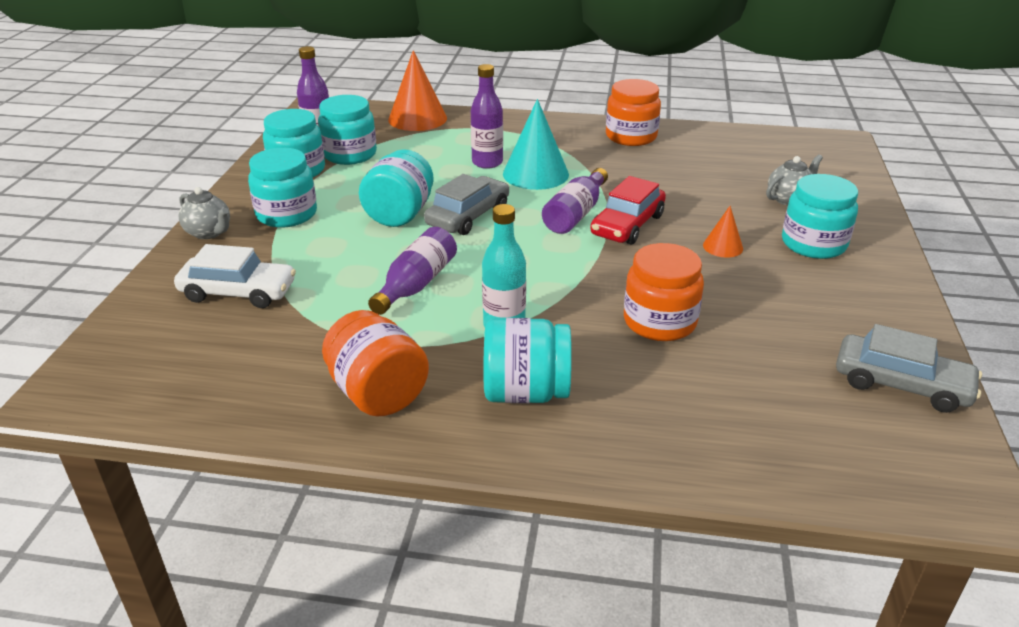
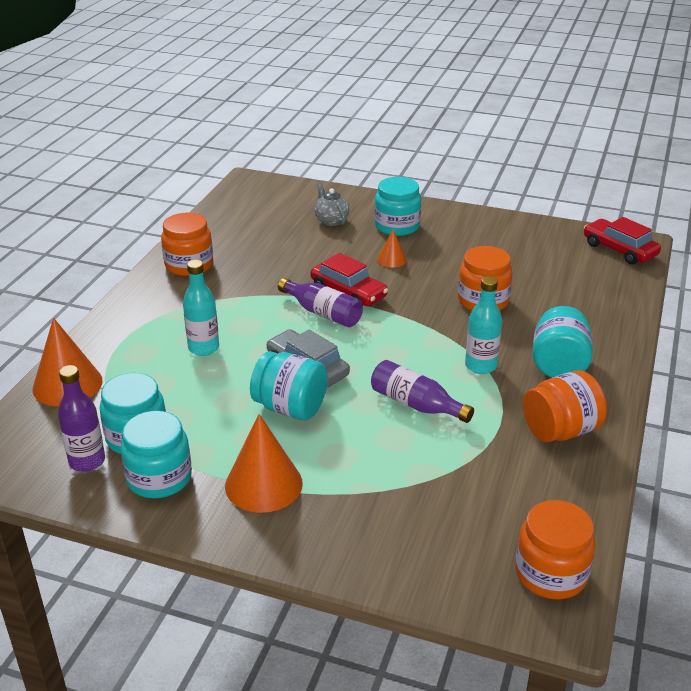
camera: 80 degrees left, 0 degrees up
(129, 386) = (550, 574): none -> orange jar
(209, 233) = (285, 543): grey teapot -> none
(238, 292) = (409, 513): white car -> none
(286, 214) = (263, 484): turquoise jar -> orange cone
(487, 162) = (203, 348): purple bottle -> turquoise bottle
(535, 174) = (240, 324): turquoise cone -> none
(901, 384) = (551, 237): grey car -> none
(921, 468) = (619, 249): none -> red car

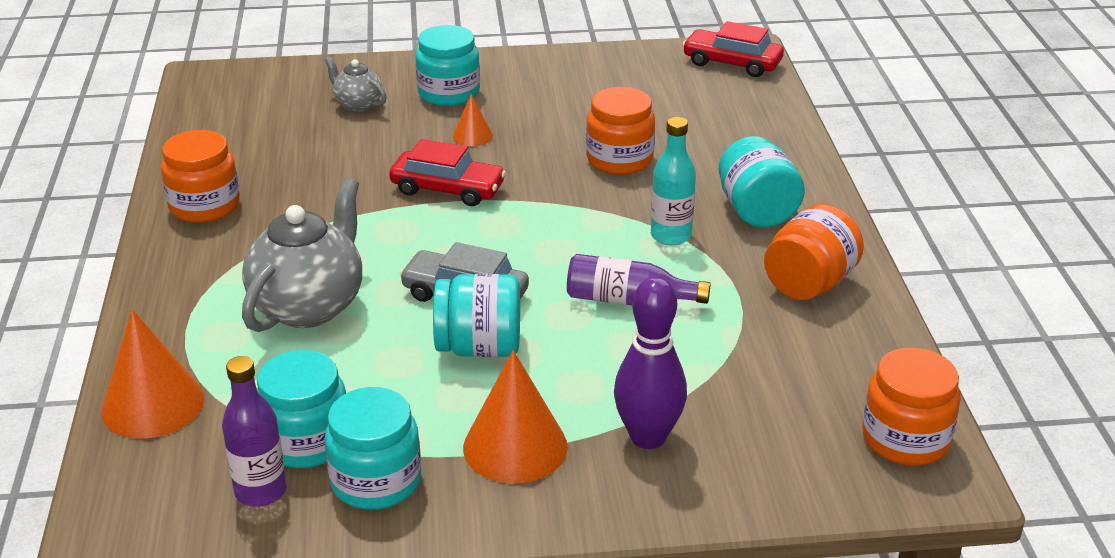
camera: 25 degrees left, 0 degrees up
(203, 348) = (309, 306): turquoise bottle -> grey teapot
(323, 313) = (434, 222): purple bottle -> none
(358, 507) = (648, 437): none -> purple bowling pin

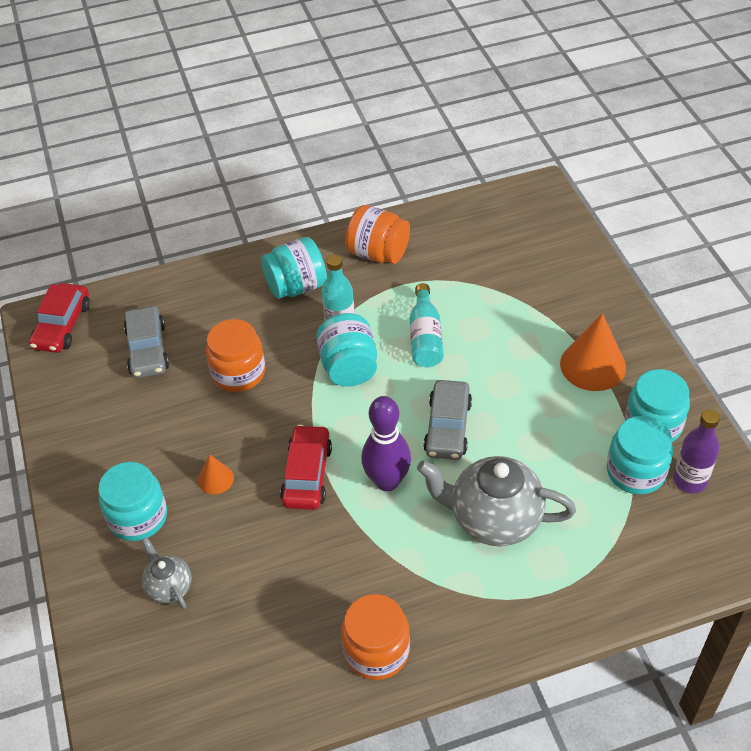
camera: 100 degrees left, 15 degrees up
(152, 404) = (640, 577): orange cone -> none
(357, 104) = (169, 587): grey teapot -> grey teapot turned 120 degrees clockwise
(479, 348) = (505, 405): turquoise jar -> turquoise jar (349, 367)
(629, 300) = (425, 337): purple bottle -> turquoise bottle
(648, 437) = (558, 307): purple bowling pin -> purple bowling pin (387, 481)
(677, 108) = (147, 350): none -> grey car
(905, 439) = (514, 205): orange jar -> none

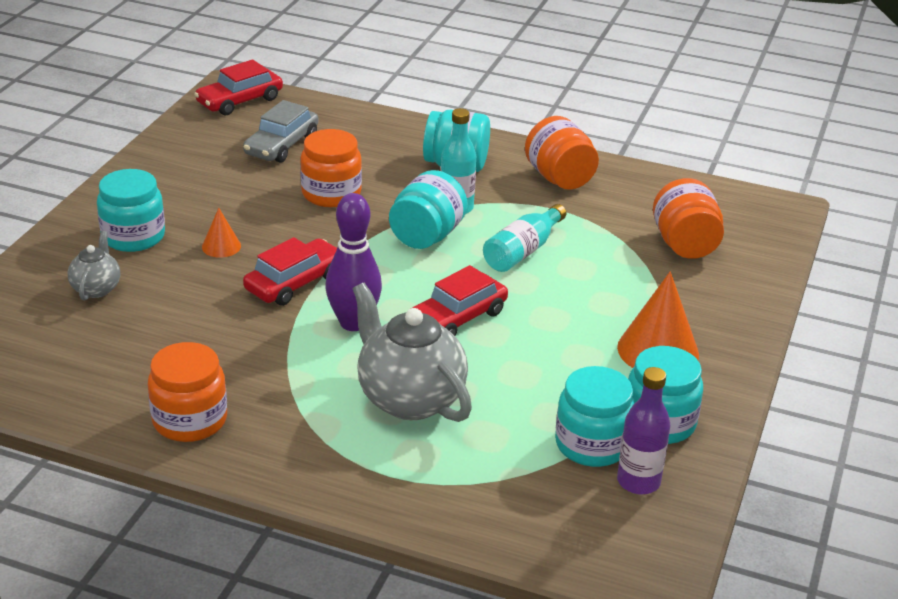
camera: 35 degrees right, 15 degrees down
(447, 427) = (457, 318): grey car -> red car
(516, 262) = (684, 244): none -> orange jar

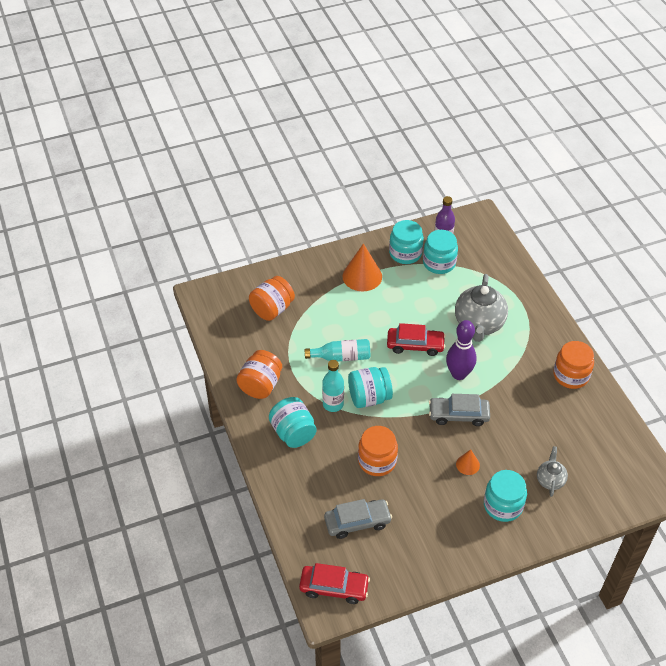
camera: 130 degrees left, 15 degrees up
(96, 288) = (550, 480): grey teapot -> grey teapot turned 135 degrees clockwise
(295, 283) = (458, 415): red car -> grey car

